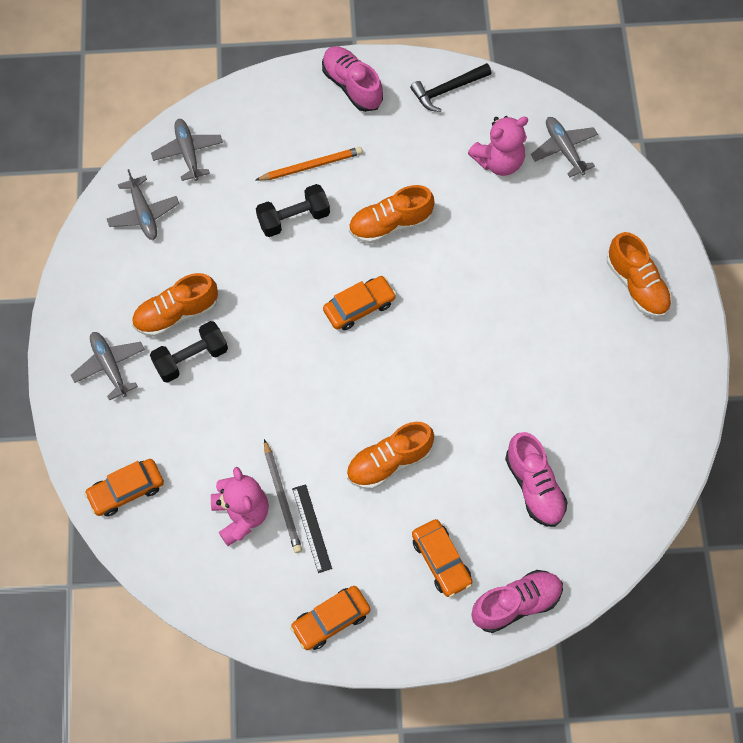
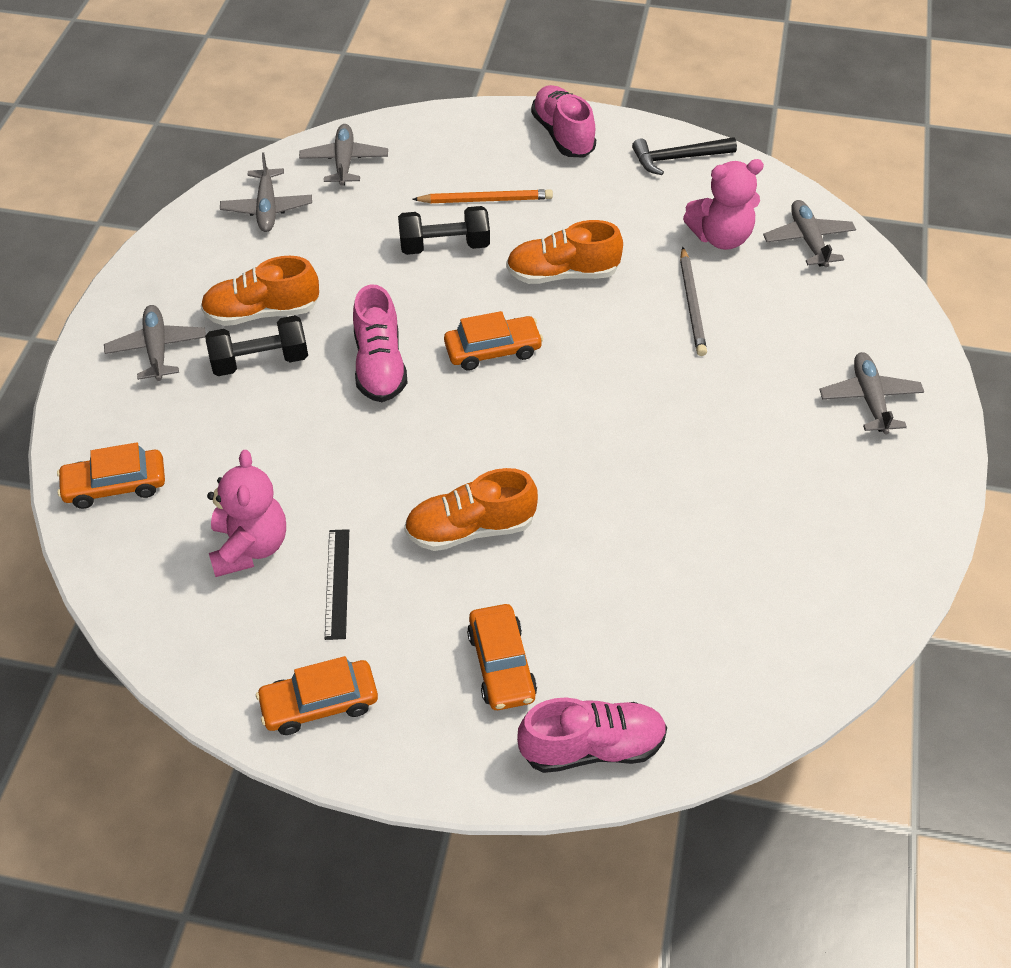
camera: 15 degrees right, 15 degrees down
(282, 498) = (312, 539): grey pencil -> grey pencil (692, 304)
(534, 486) = (663, 602): pink shoe -> pink shoe (379, 365)
(636, 285) = (869, 399): orange shoe -> grey plane

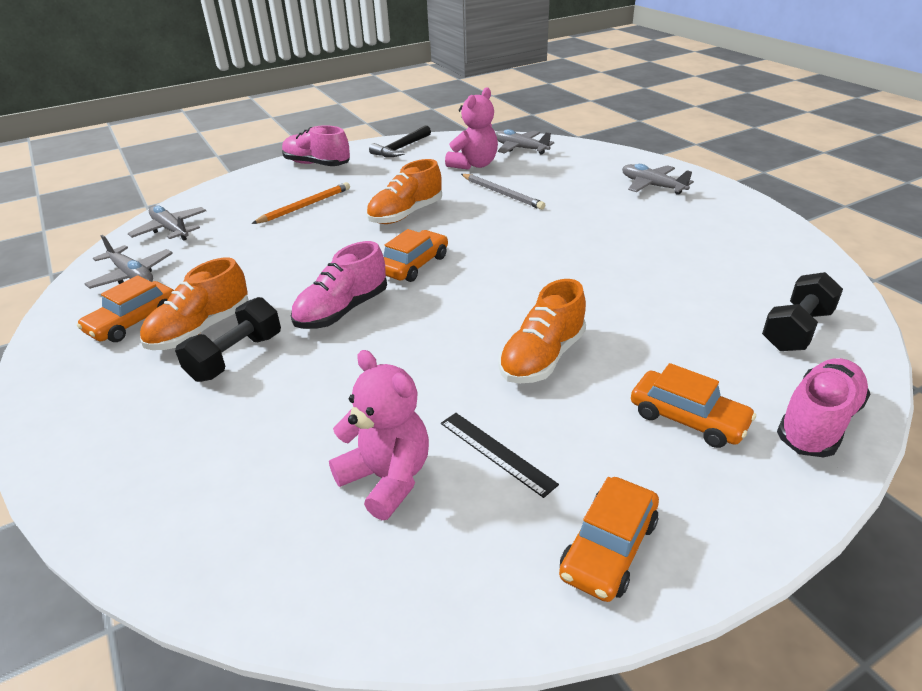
camera: 40 degrees left, 15 degrees down
(115, 485) = (187, 520): orange car -> orange car (133, 321)
(157, 349) = (120, 399): grey plane -> none
(379, 365) = (342, 310): pink shoe -> pink shoe turned 90 degrees clockwise
(444, 246) = (306, 235): black dumbbell -> black dumbbell (796, 330)

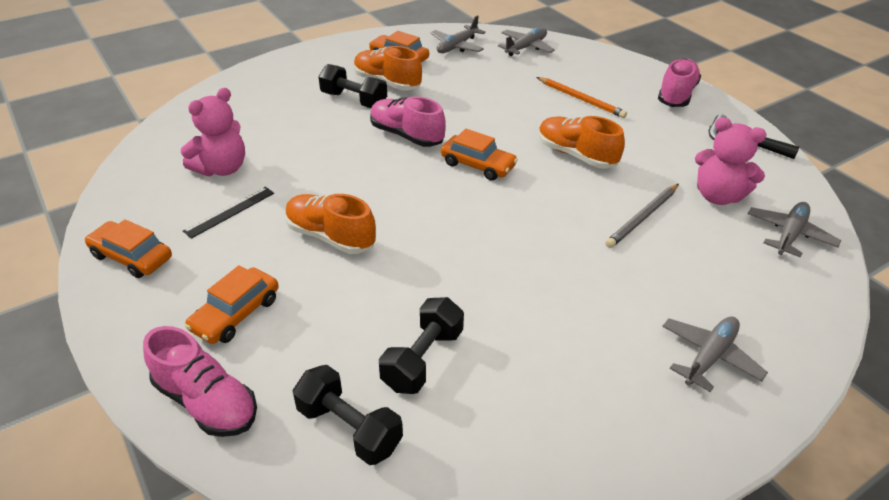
camera: 85 degrees right, 5 degrees up
(702, 295) = (423, 359): none -> black dumbbell

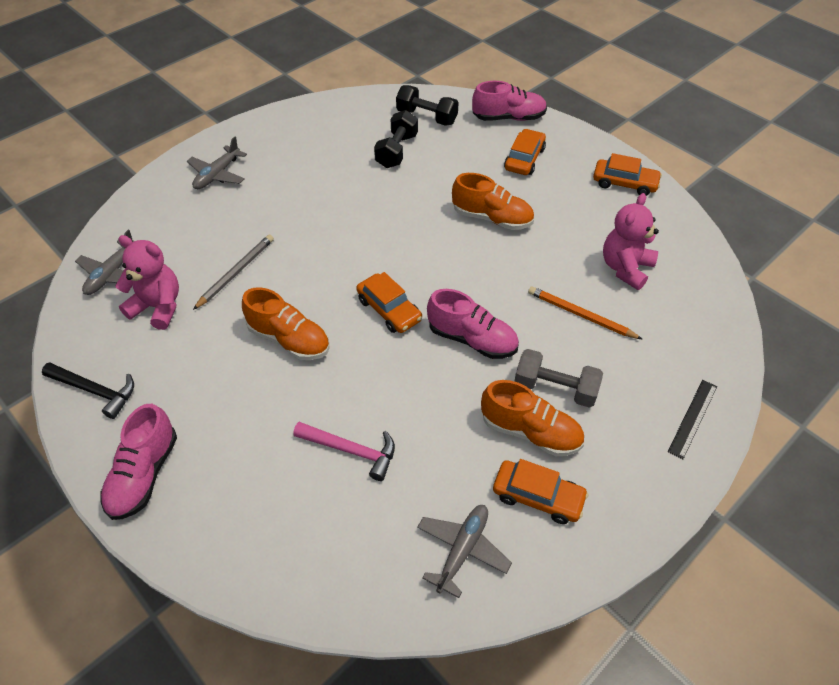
camera: 170 degrees right, 10 degrees up
(206, 402) = (508, 118): pink shoe -> pink shoe turned 150 degrees clockwise
(230, 212) = (584, 227): black ruler -> black ruler (692, 418)
(354, 100) = (555, 389): black dumbbell -> grey dumbbell
(477, 165) = (389, 310): orange car -> orange car turned 150 degrees counterclockwise
(523, 89) = (351, 450): none -> pink hammer
(526, 47) = (352, 569): grey plane -> none
(581, 99) = (275, 441): orange pencil -> orange pencil (580, 315)

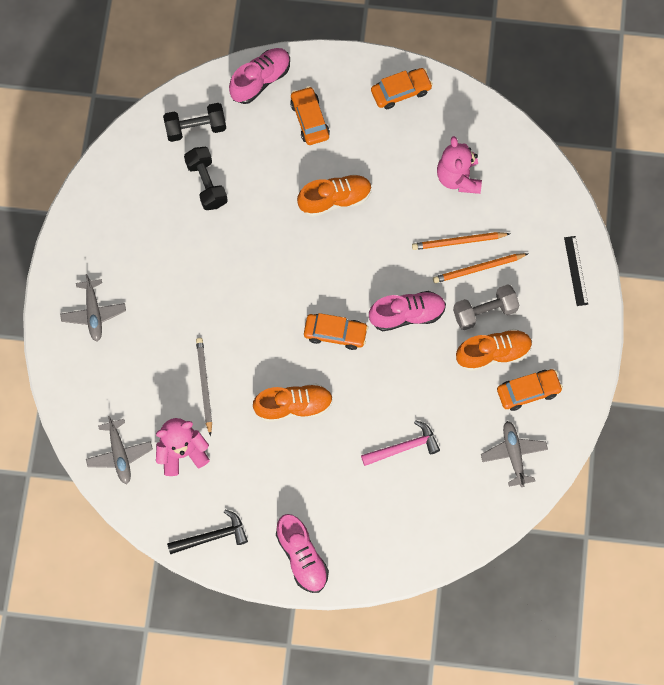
camera: 40 degrees left, 20 degrees up
(581, 348) = (478, 269): none -> orange pencil

